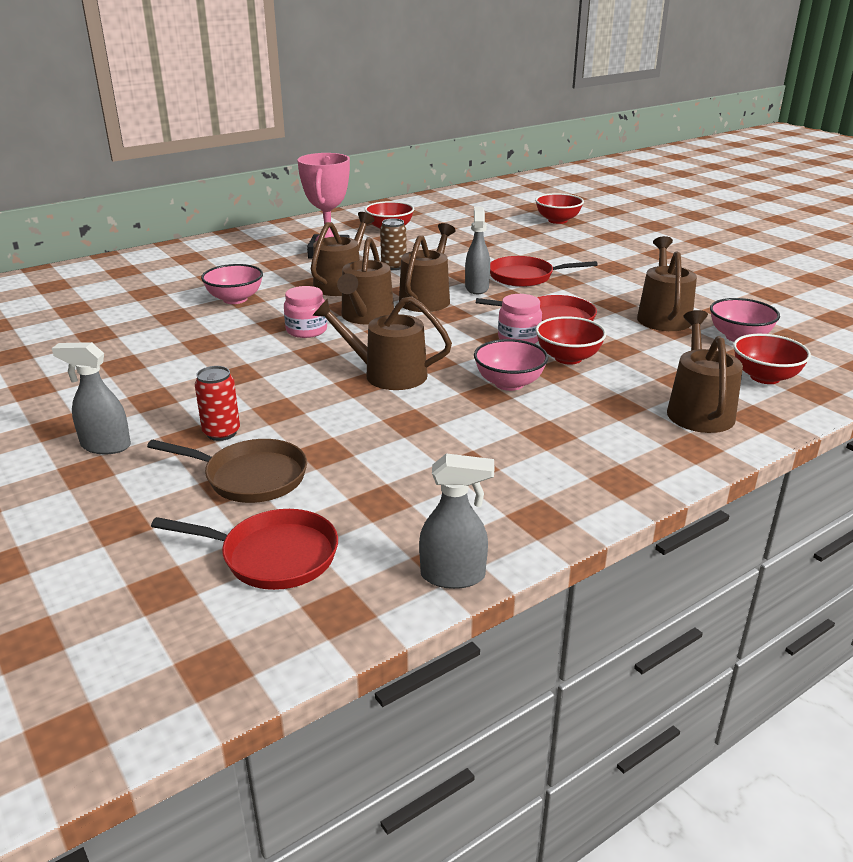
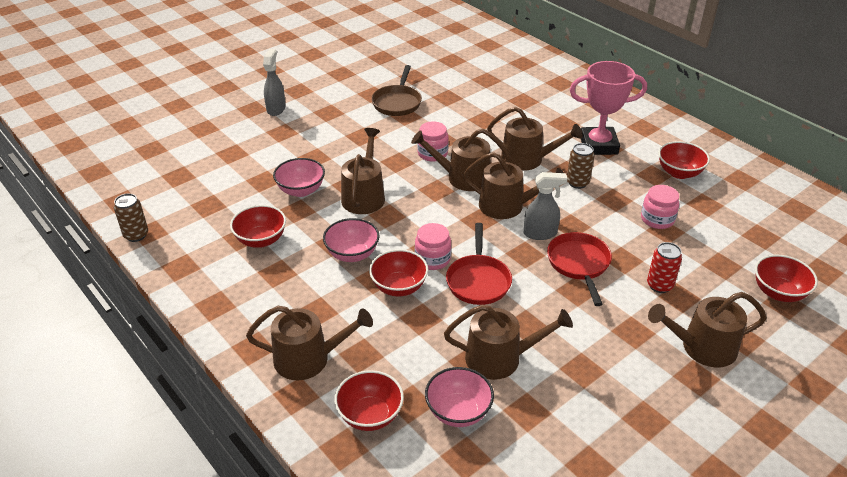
camera: 85 degrees right, 10 degrees up
(221, 433) = (287, 142): red can -> red can (659, 285)
(235, 299) = (482, 116): pink bowl -> pink bowl (301, 190)
(250, 477) = (239, 159): brown pan -> brown pan (397, 102)
(273, 556) = (167, 176): red pan -> none
(453, 576) = (136, 235): grey spray bottle -> brown can
(460, 244) = (657, 219): none -> pink jar
(476, 448) = (261, 240): none -> red bowl
(626, 248) = (702, 347): none -> brown watering can

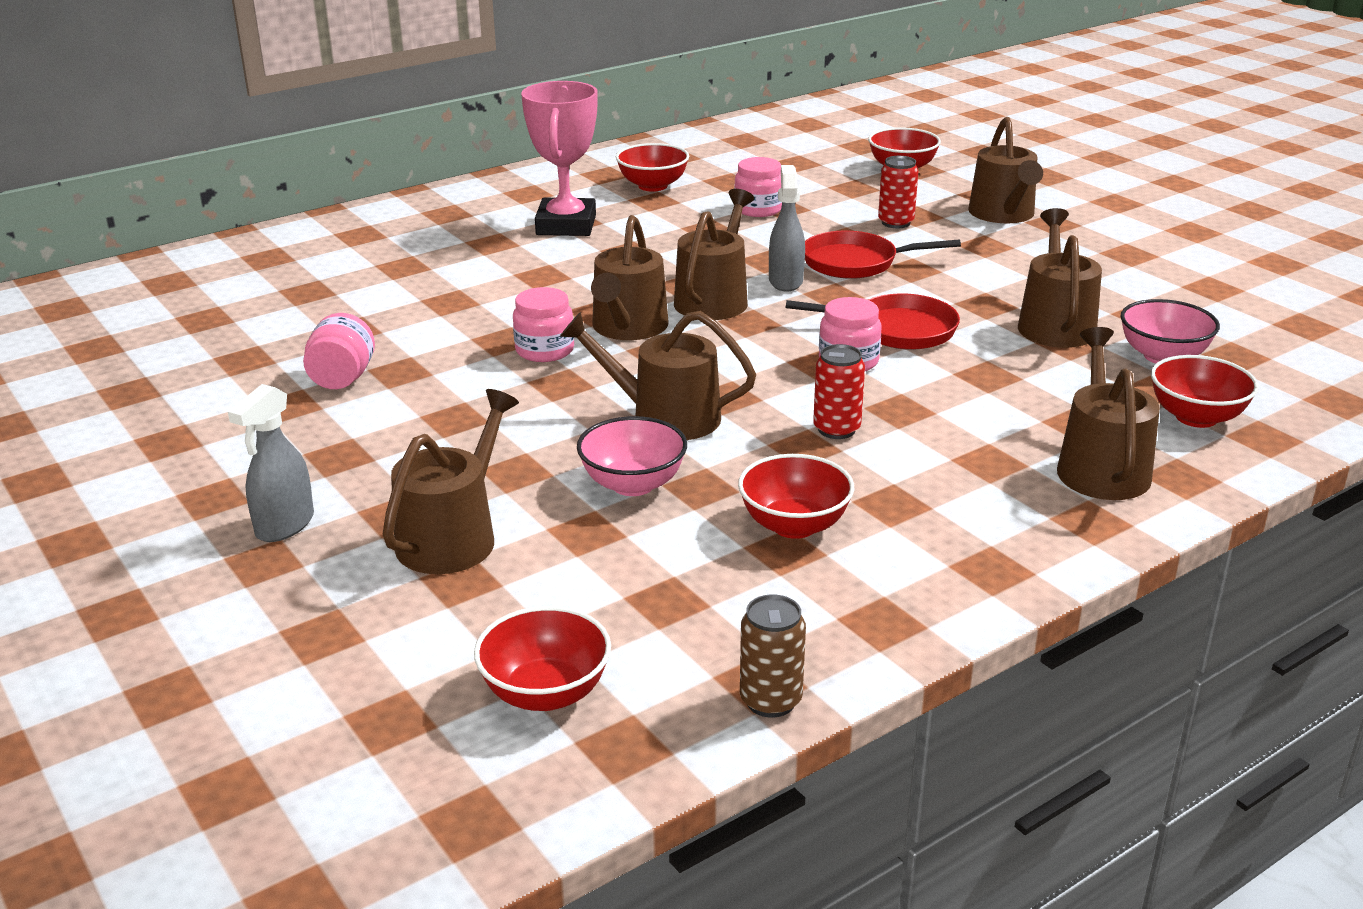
camera: 85 degrees left, 10 degrees down
(276, 109) = (284, 526): grey spray bottle -> grey spray bottle turned 75 degrees counterclockwise
(352, 254) = (836, 429): pink bowl -> red can
(397, 102) = (342, 378): brown pan -> pink jar
(399, 287) = (919, 390): red bowl -> red bowl (546, 693)
(527, 159) = (588, 276): brown watering can -> brown watering can (453, 537)
(577, 183) = (663, 247): brown can -> none

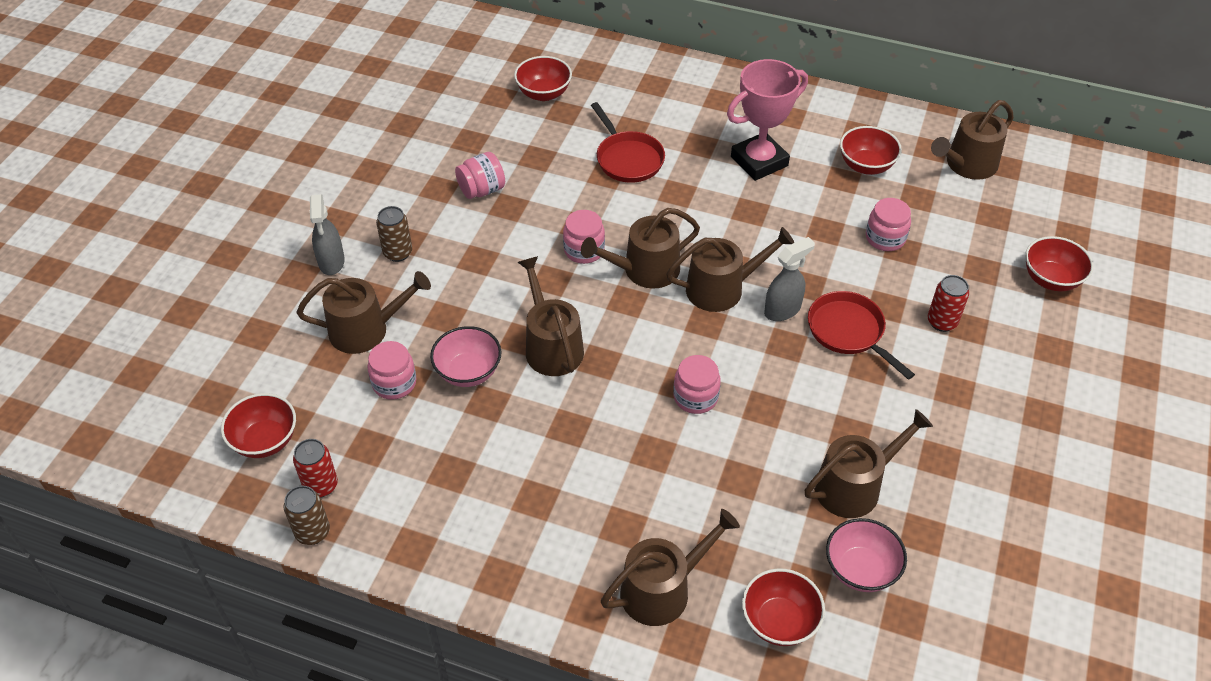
camera: 55 degrees right, 20 degrees up
(284, 526) = (331, 262): grey spray bottle -> grey spray bottle turned 90 degrees counterclockwise
(352, 469) = (398, 253): none -> brown can
(580, 545) = (394, 383): none -> pink jar
(794, 525) = (478, 464): red bowl -> red bowl (544, 93)
(836, 429) = (602, 432): red can -> red can (321, 485)
(897, 330) = (763, 402): red pan -> red pan (627, 159)
(1003, 214) = (1026, 377): brown watering can -> brown watering can (967, 165)

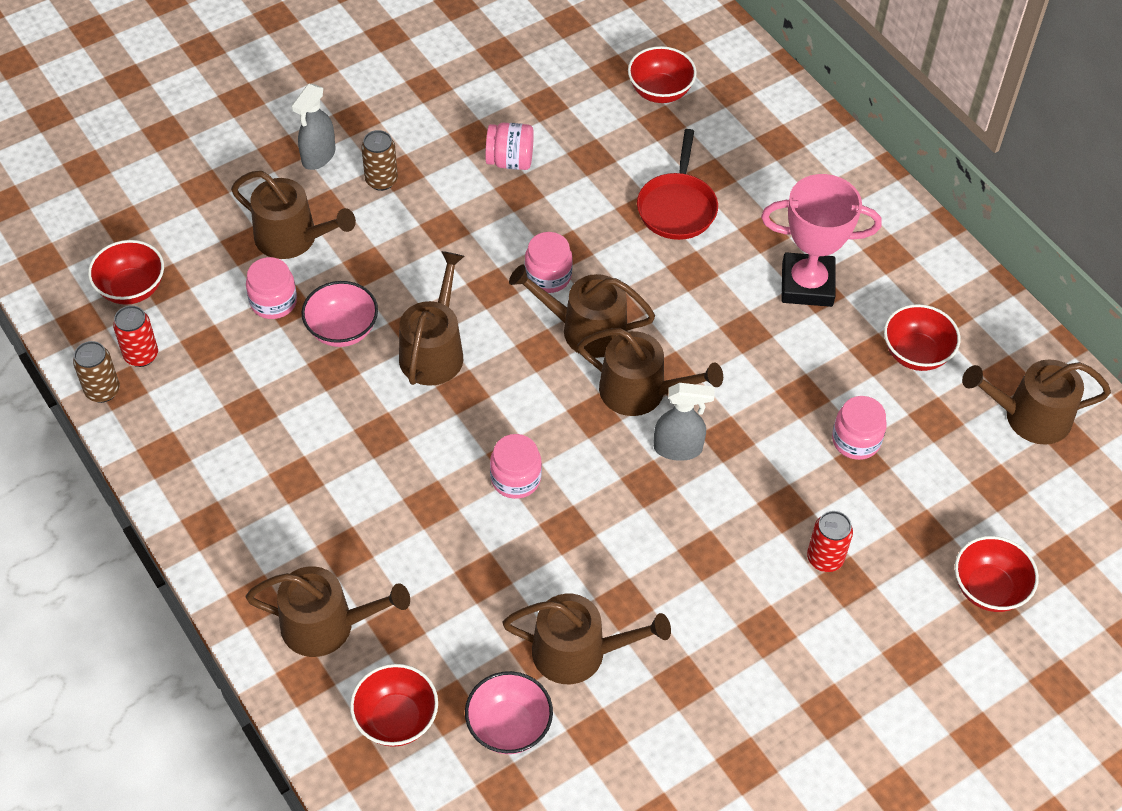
camera: 35 degrees right, 5 degrees up
(849, 332) = (721, 509): red pan -> none

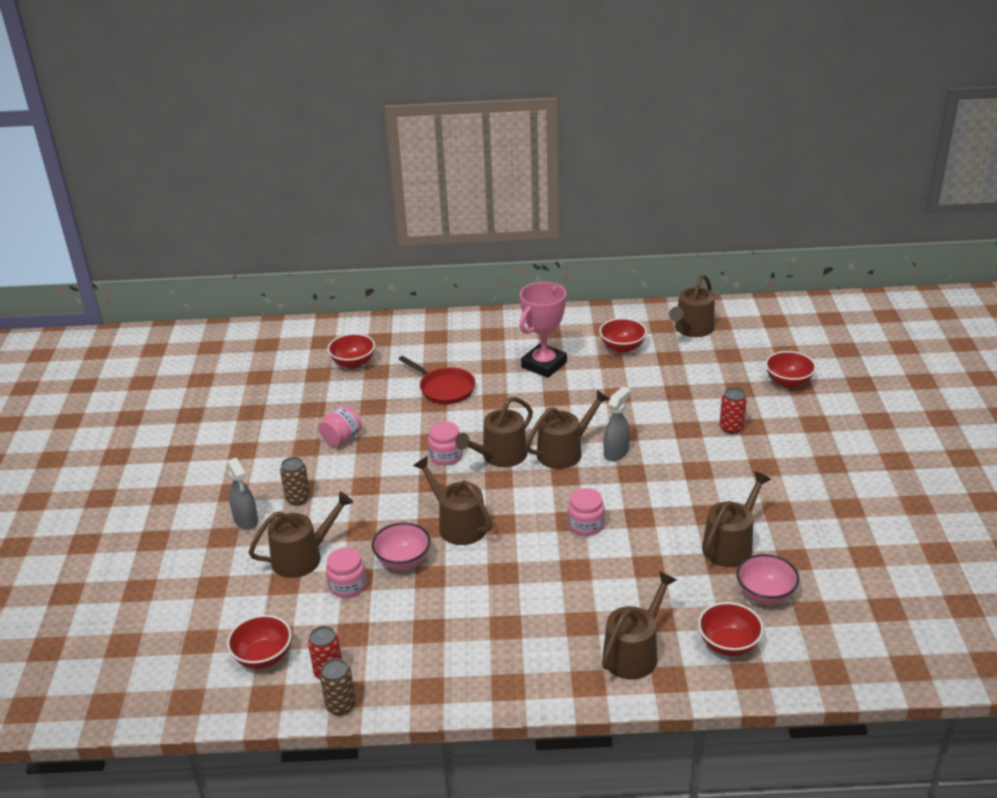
camera: 55 degrees left, 20 degrees down
(856, 440) = (662, 388): pink jar -> none

